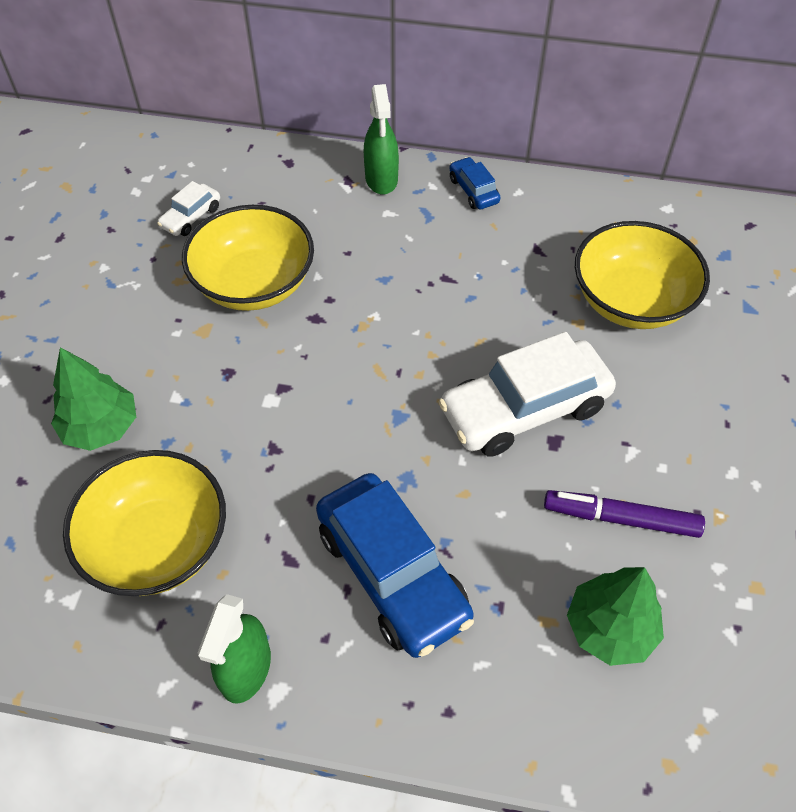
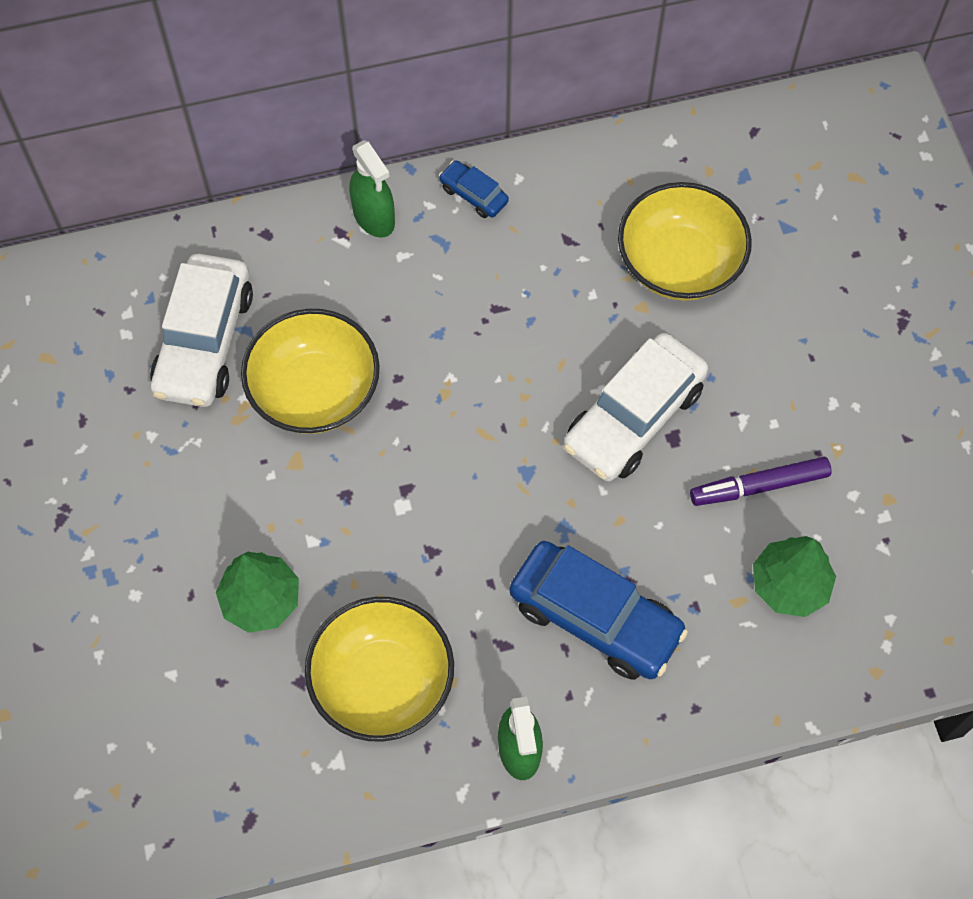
camera: 25 degrees left, 10 degrees up
(191, 217) = (204, 341): white car -> white car, size x2.15

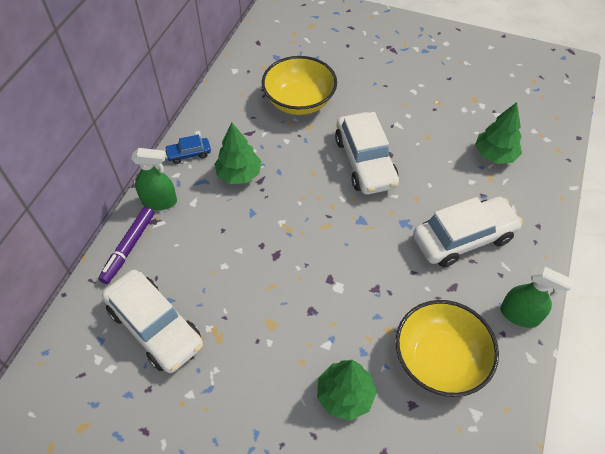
camera: 55 degrees left, 10 degrees down
(315, 391) = (236, 289): yellow bowl -> none
(487, 276) = (239, 174): none -> green tree
(595, 618) = (463, 238): blue car -> white car
(759, 486) = (436, 137): purple marker -> purple marker (129, 247)

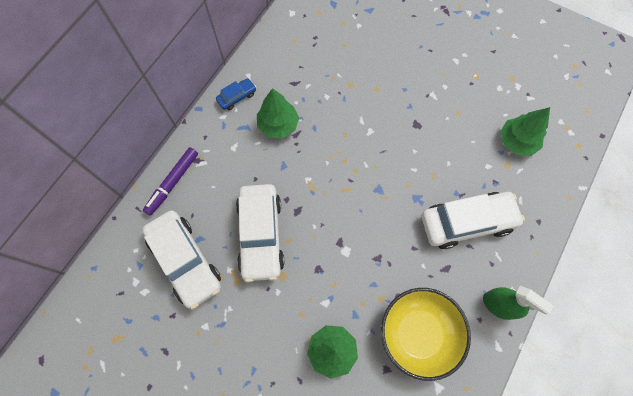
camera: 10 degrees right, 15 degrees up
(159, 201) = (205, 141): green spray bottle -> none
(189, 154) = (237, 97): blue car -> blue car turned 150 degrees clockwise
(299, 101) = (346, 56): yellow bowl -> none
(365, 162) = (394, 130): white car -> white car (261, 235)

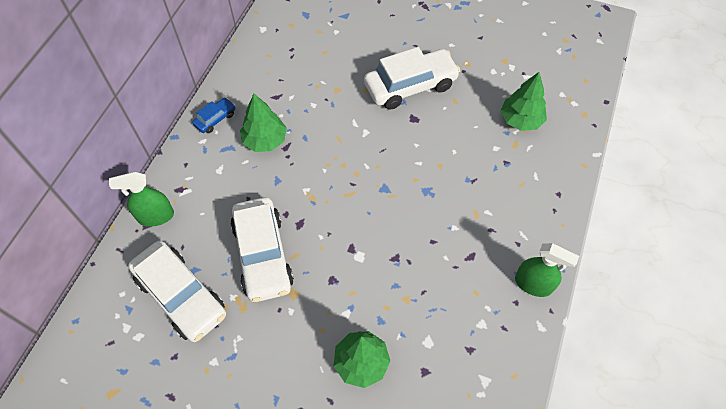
camera: 10 degrees left, 10 degrees down
(173, 183) = (155, 216): purple marker -> green spray bottle
(418, 334) = (453, 328): yellow bowl -> none
(467, 222) = (484, 207): white car -> white car (410, 86)

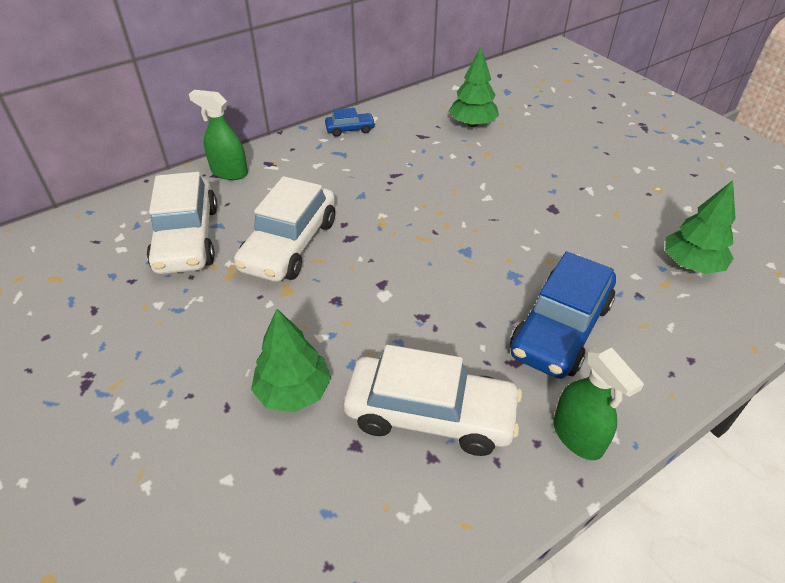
camera: 35 degrees right, 15 degrees down
(265, 140) = (380, 162): green tree -> green tree (472, 124)
(410, 86) = (572, 181): white car -> white car (430, 415)
(479, 216) = (560, 328): none -> blue car

